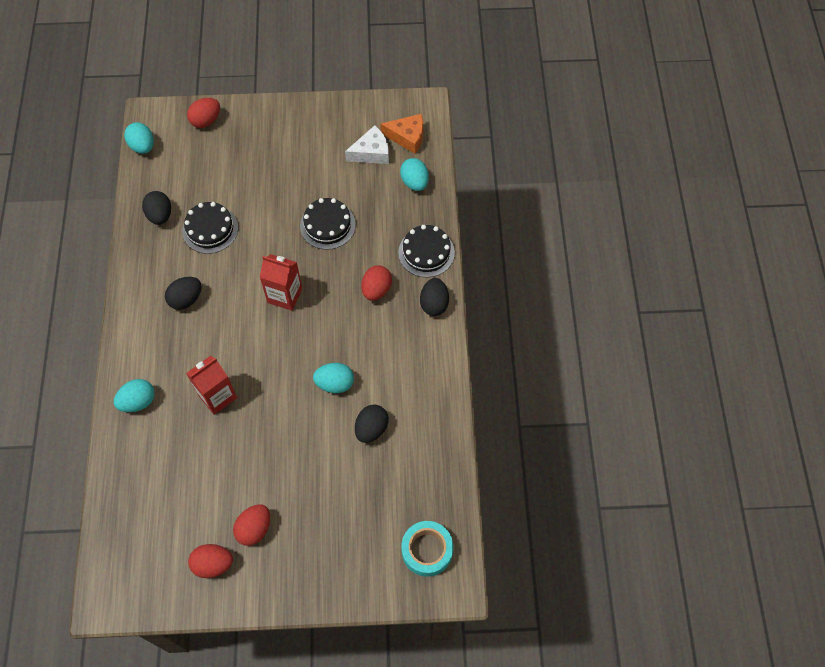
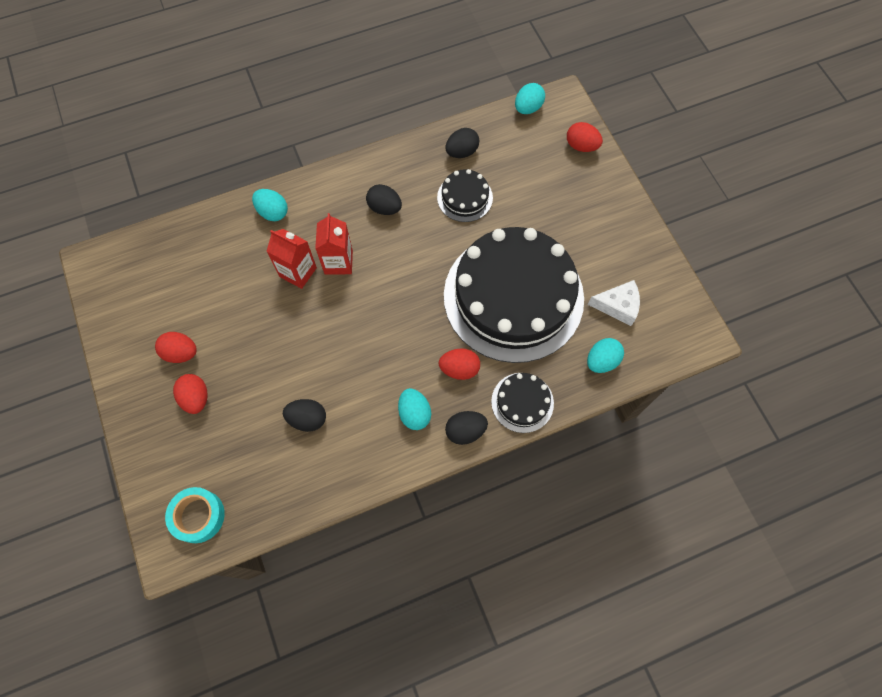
camera: 70 degrees right, 5 degrees up
(213, 564) = (141, 332): red egg -> red egg (196, 398)
(285, 295) = (420, 288): red carton -> red carton (338, 262)
(327, 225) = (513, 296): black cake -> black cake, size x2.38
(335, 383) = (344, 368): turquoise egg -> turquoise egg (414, 413)
(371, 152) = (618, 306): white cheese -> white cheese turned 45 degrees counterclockwise
(407, 137) = (654, 334): orange cheese -> none

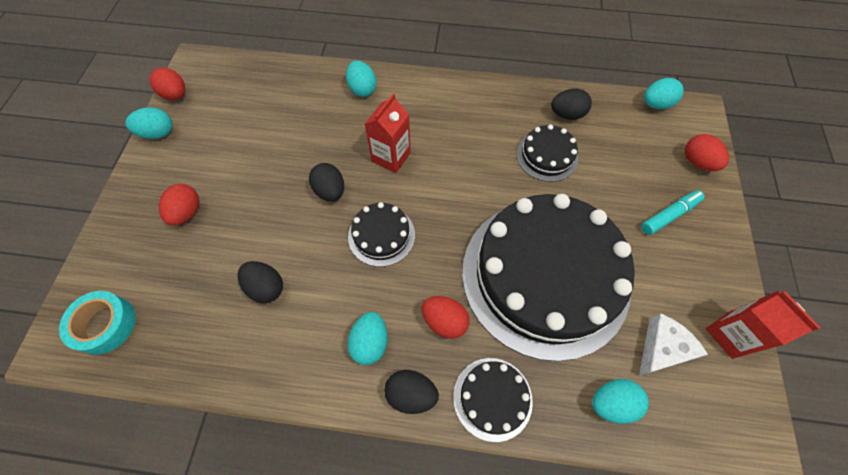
camera: 30 degrees right, 5 degrees down
(112, 346) = (158, 133): none -> turquoise egg
(181, 353) = (205, 167): red egg -> red egg (175, 95)
(298, 272) = (349, 148): red carton -> red carton (730, 334)
(372, 331) = (381, 235): none -> black cake
(384, 208) = (463, 130): black egg -> black egg (330, 191)
(580, 202) = (669, 215): none -> turquoise marker
(618, 306) = (662, 349): white cheese -> white cheese turned 75 degrees counterclockwise

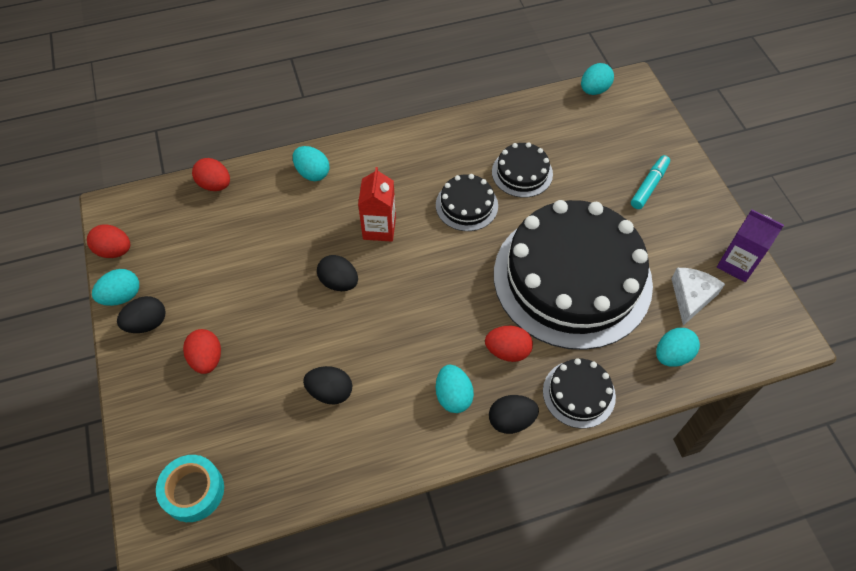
camera: 25 degrees left, 5 degrees down
(381, 235) = (411, 302): black cake -> black cake (466, 205)
(567, 114) = (521, 127): black egg -> black egg (147, 323)
(697, 162) = (651, 130): red egg -> red egg (215, 185)
(730, 334) = (736, 264): red carton -> purple carton

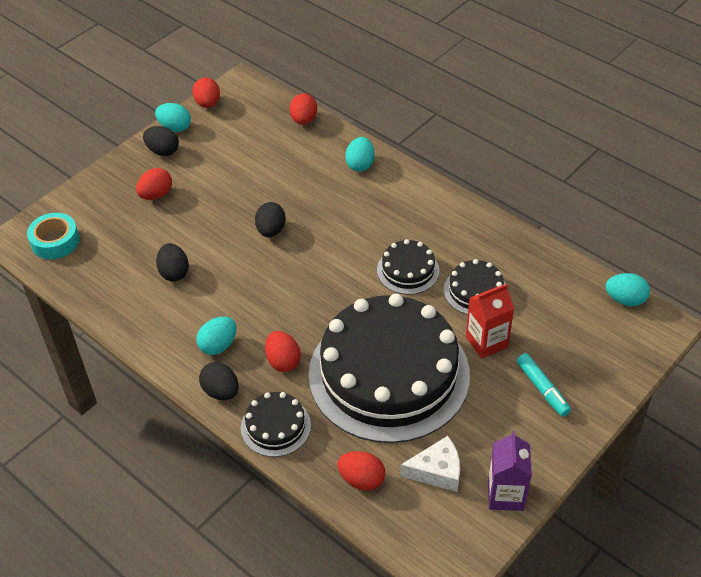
camera: 60 degrees right, 10 degrees down
(379, 228) = (339, 228): red carton -> red carton (486, 342)
(649, 186) = (542, 389): turquoise marker -> turquoise marker turned 60 degrees clockwise
(672, 355) = (361, 479): turquoise egg -> red egg

